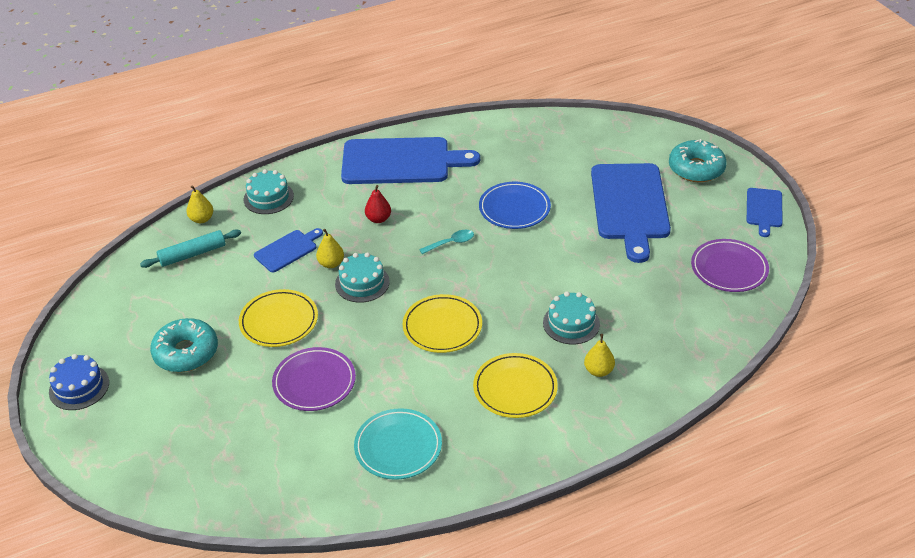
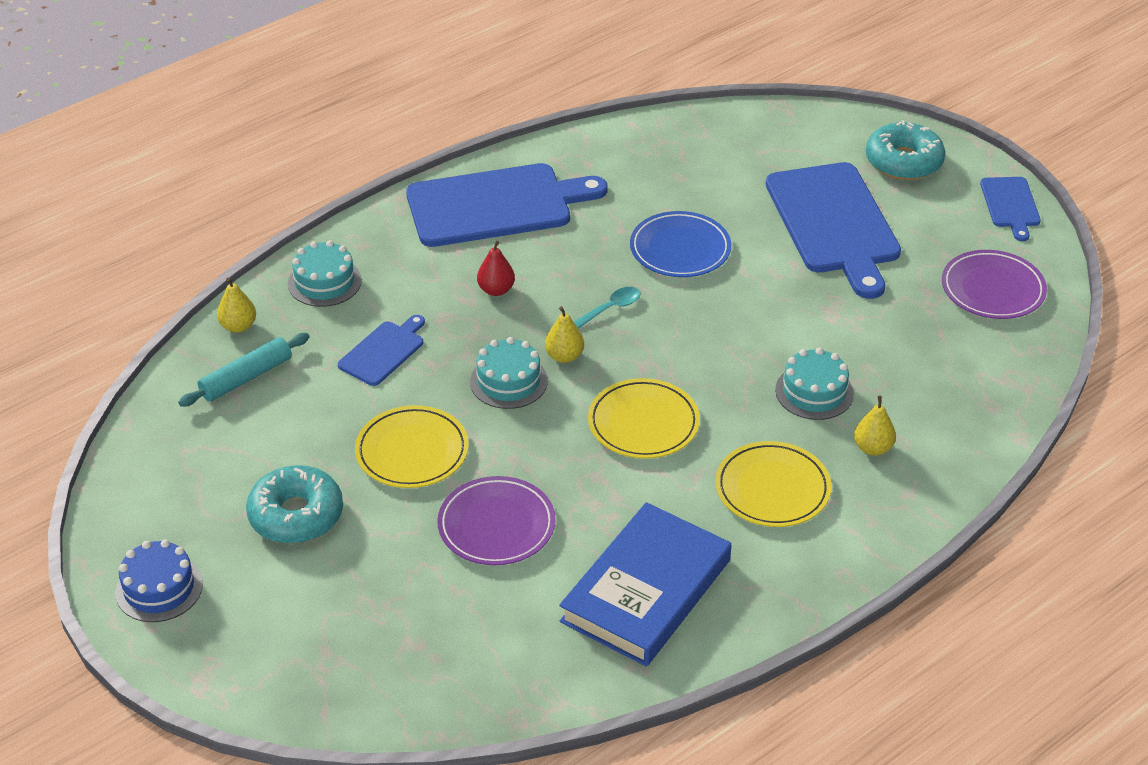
camera: 15 degrees left, 0 degrees up
(331, 263) = (454, 361): yellow pear -> yellow pear (564, 356)
(398, 447) = (646, 591): turquoise plate -> blue book

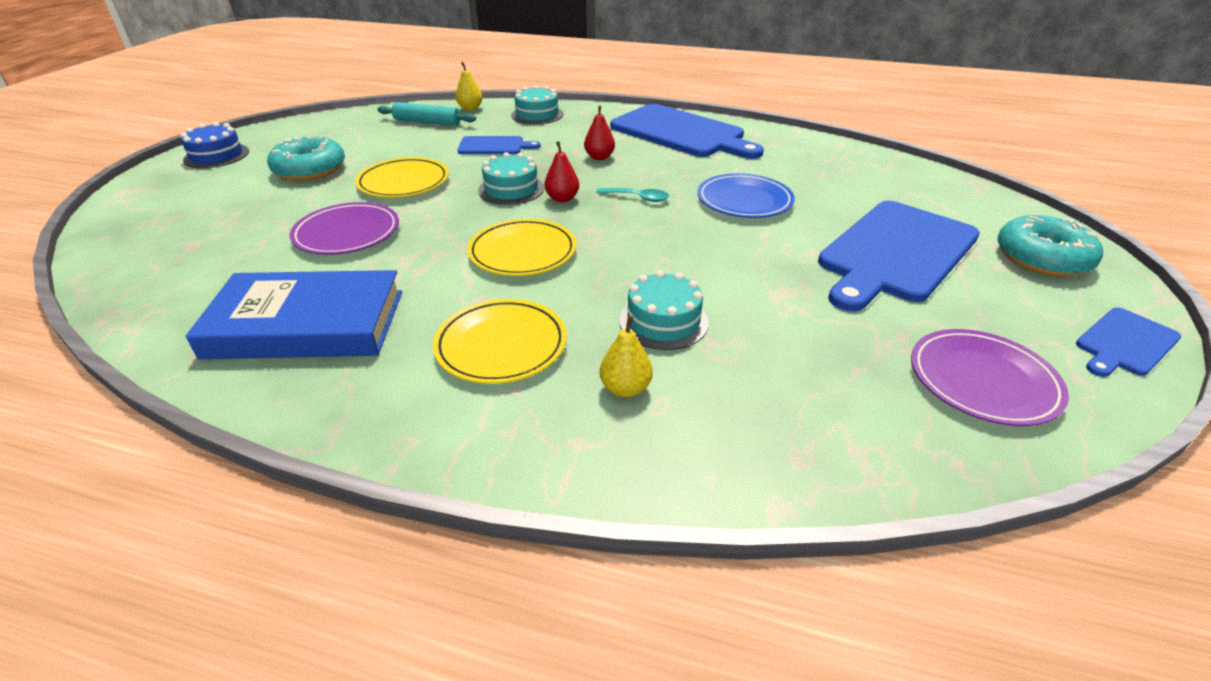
camera: 55 degrees right, 5 degrees down
(564, 356) = (562, 199): yellow pear -> red pear

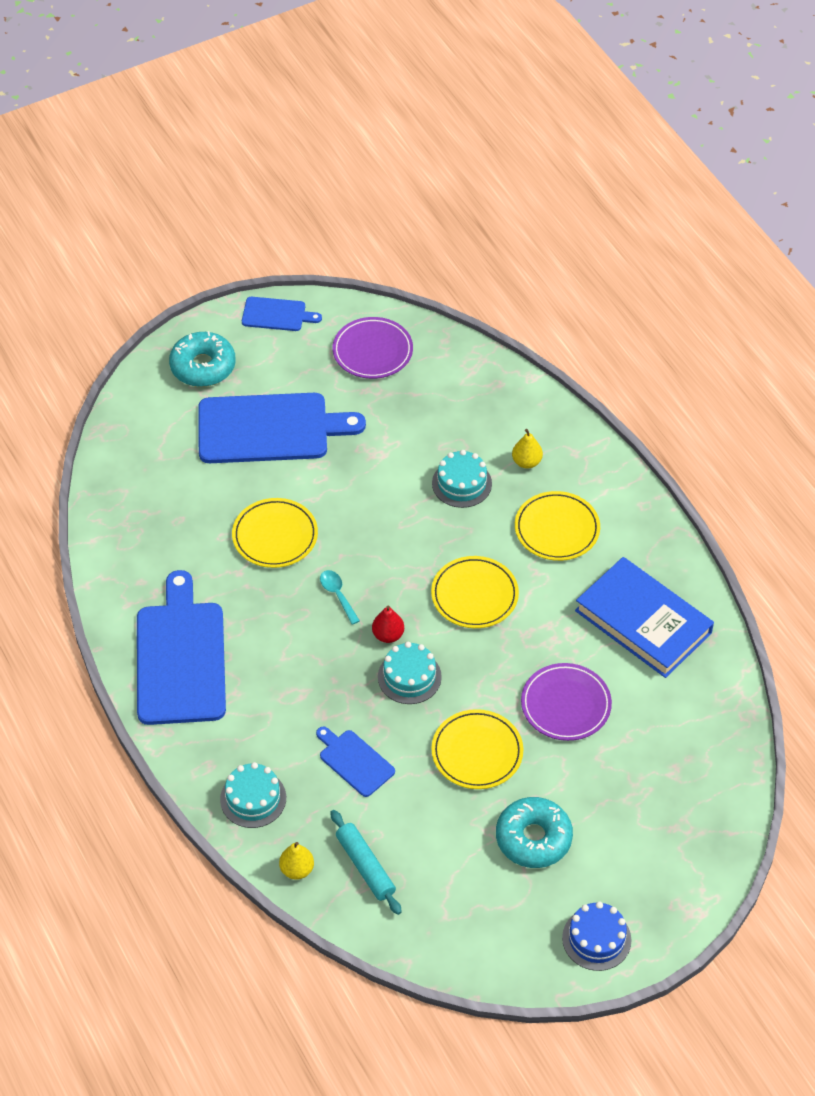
camera: 135 degrees left, 15 degrees up
(599, 157) = (295, 671): red pear -> none
(744, 201) = (275, 536): blue plate -> yellow plate

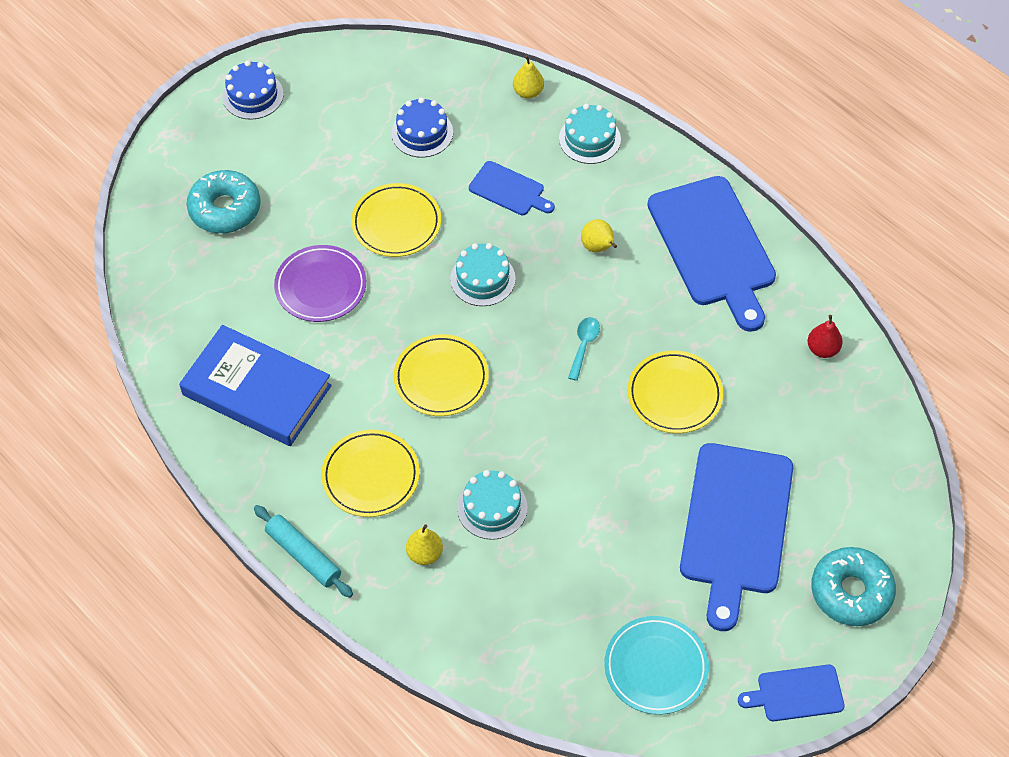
camera: 165 degrees right, 5 degrees up
(269, 428) = (736, 525): blue cutting board -> blue cutting board turned 60 degrees counterclockwise
(289, 682) = (598, 247): none -> yellow pear
(337, 595) = (584, 345): turquoise spoon -> turquoise spoon turned 120 degrees counterclockwise
(365, 866) = (469, 107): turquoise rolling pin -> turquoise rolling pin (304, 555)
(372, 351) = (656, 667): purple plate -> turquoise plate
(388, 635) = (517, 315): red pear -> red pear (822, 349)
(424, 847) = (422, 133): none -> blue cake
(533, 838) = (325, 161): turquoise donut -> turquoise donut (225, 209)

